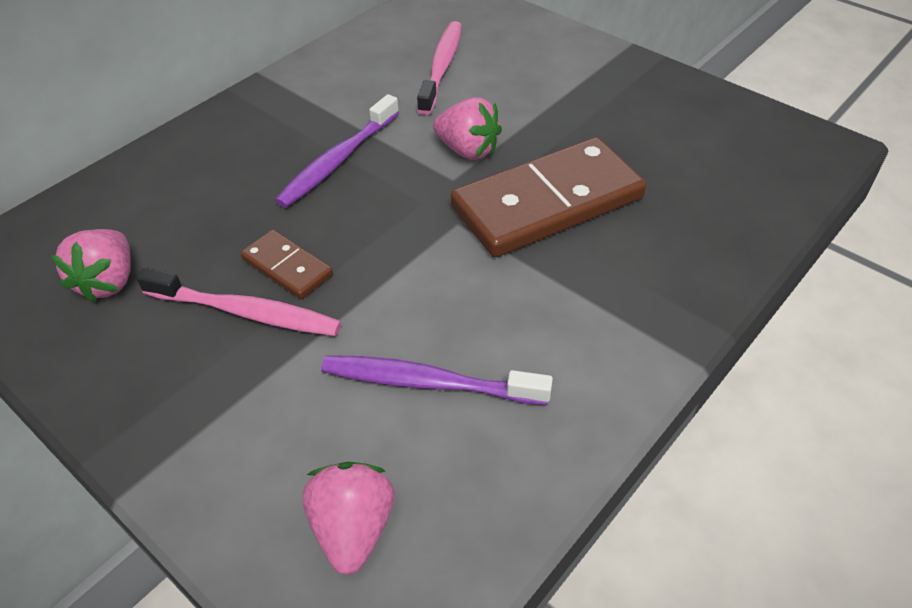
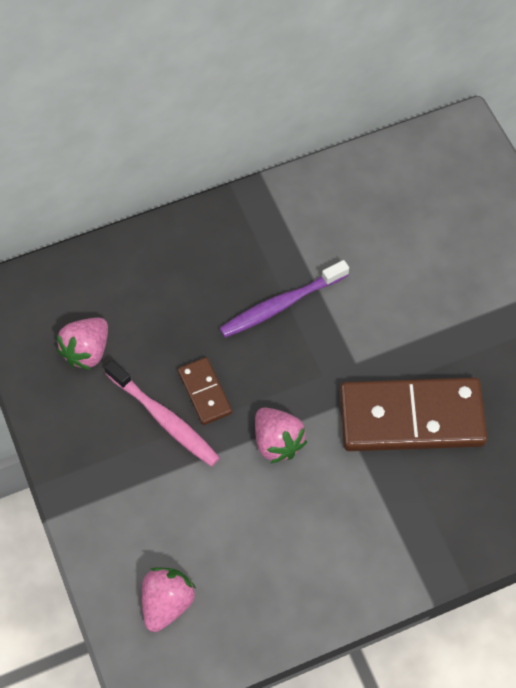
camera: 25 degrees right, 15 degrees up
(429, 383) = (253, 528): purple toothbrush -> none
(441, 67) = (409, 233): pink toothbrush -> none
(468, 150) = (382, 338): pink strawberry -> pink strawberry (277, 442)

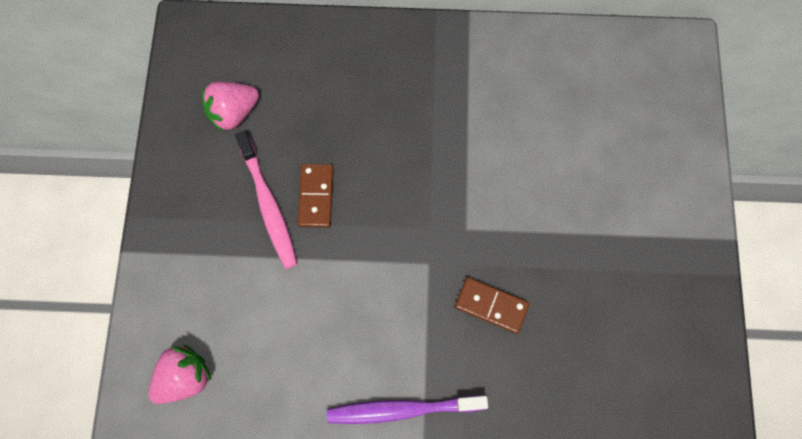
camera: 25 degrees right, 10 degrees up
(277, 442) = (357, 272): pink strawberry -> none
(281, 305) = (425, 144): purple toothbrush -> purple toothbrush (402, 409)
(411, 418) = (491, 306): brown domino -> brown domino, size x0.47

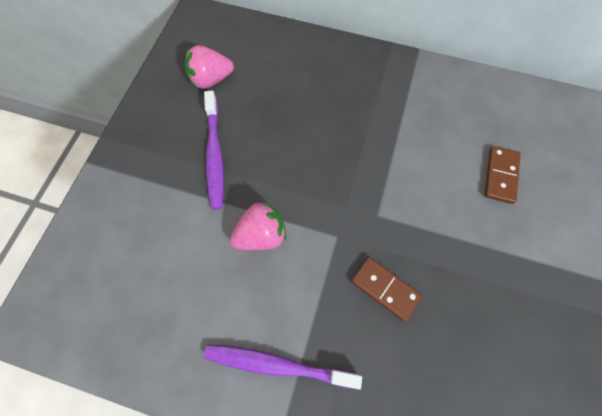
camera: 15 degrees right, 5 degrees down
(185, 377) = (95, 279): pink strawberry -> pink strawberry (261, 235)
(268, 205) = (215, 154): pink toothbrush -> purple toothbrush
(316, 196) = (256, 157): brown domino -> brown domino (500, 176)

